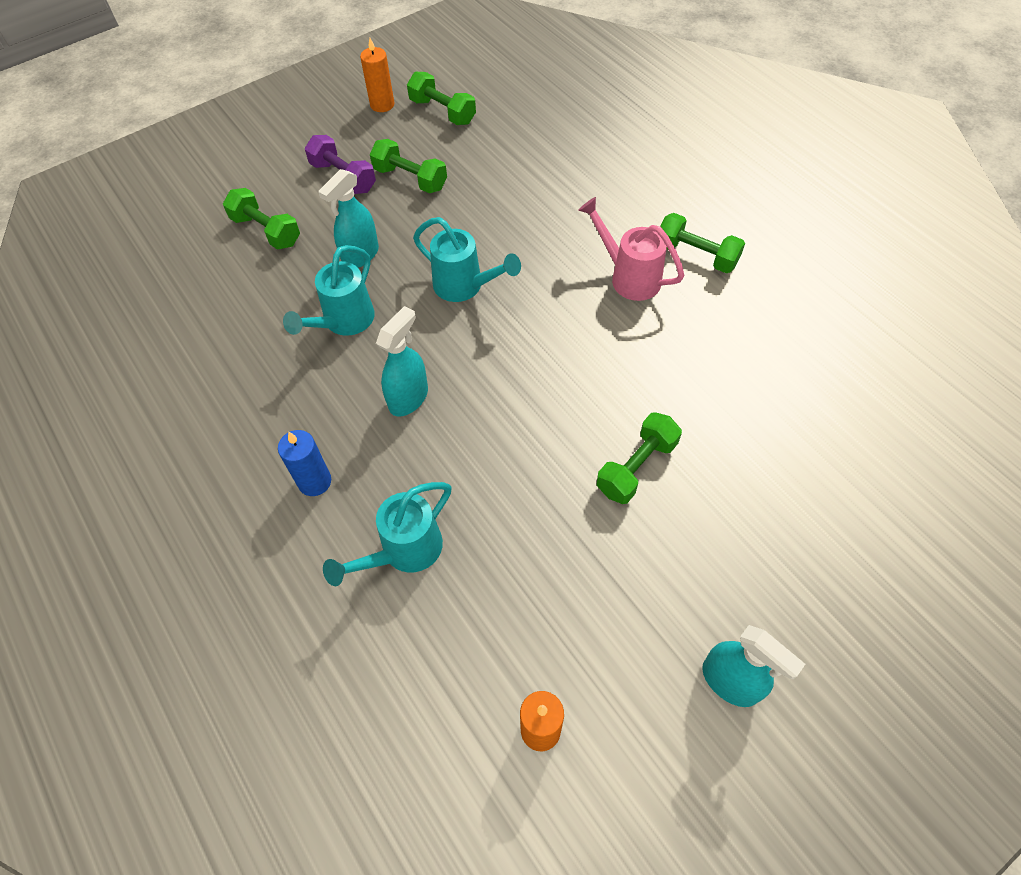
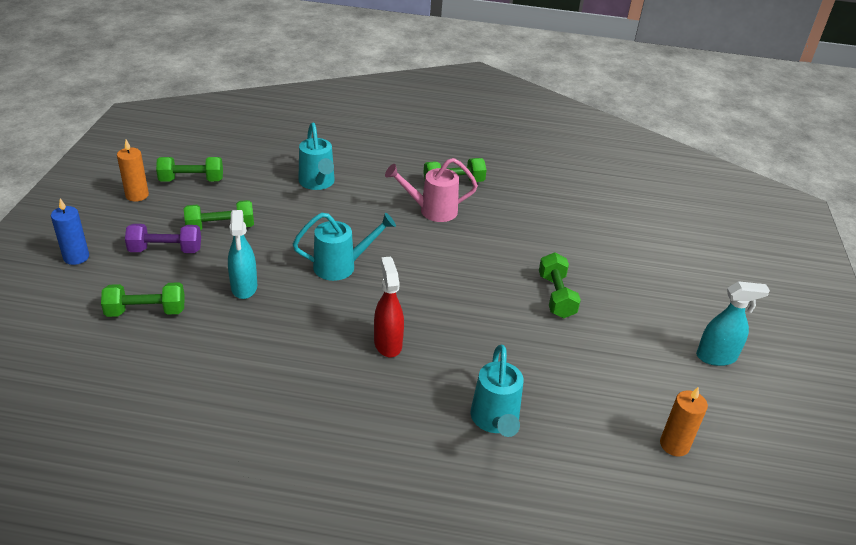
camera: 50 degrees left, 20 degrees down
(314, 481) = (390, 426): blue candle -> blue candle (76, 257)
(344, 322) = (285, 330): turquoise watering can -> turquoise watering can (317, 183)
(408, 398) = (387, 343): turquoise spray bottle -> red spray bottle

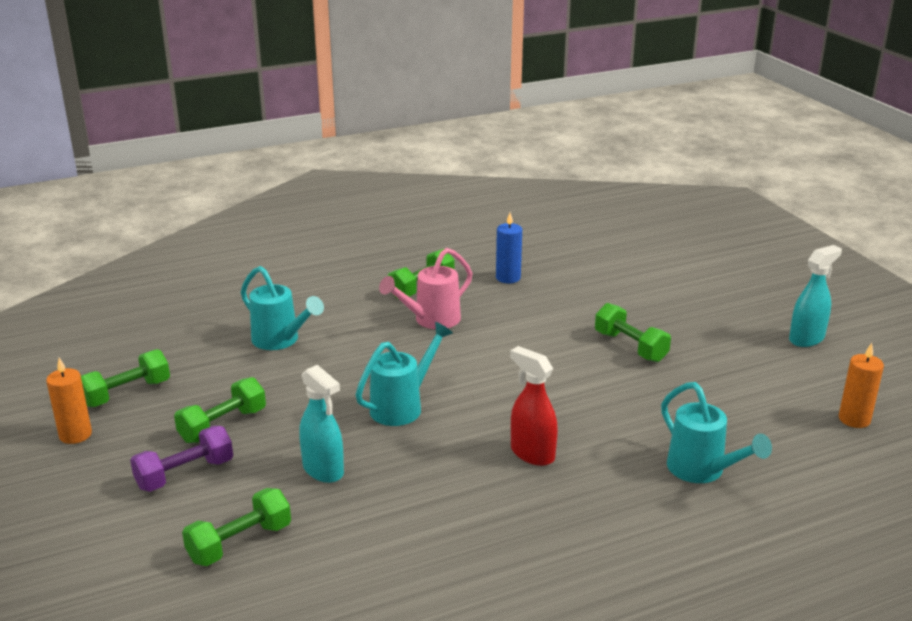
camera: 30 degrees left, 10 degrees down
(76, 257) = (78, 529): blue candle -> blue candle (508, 278)

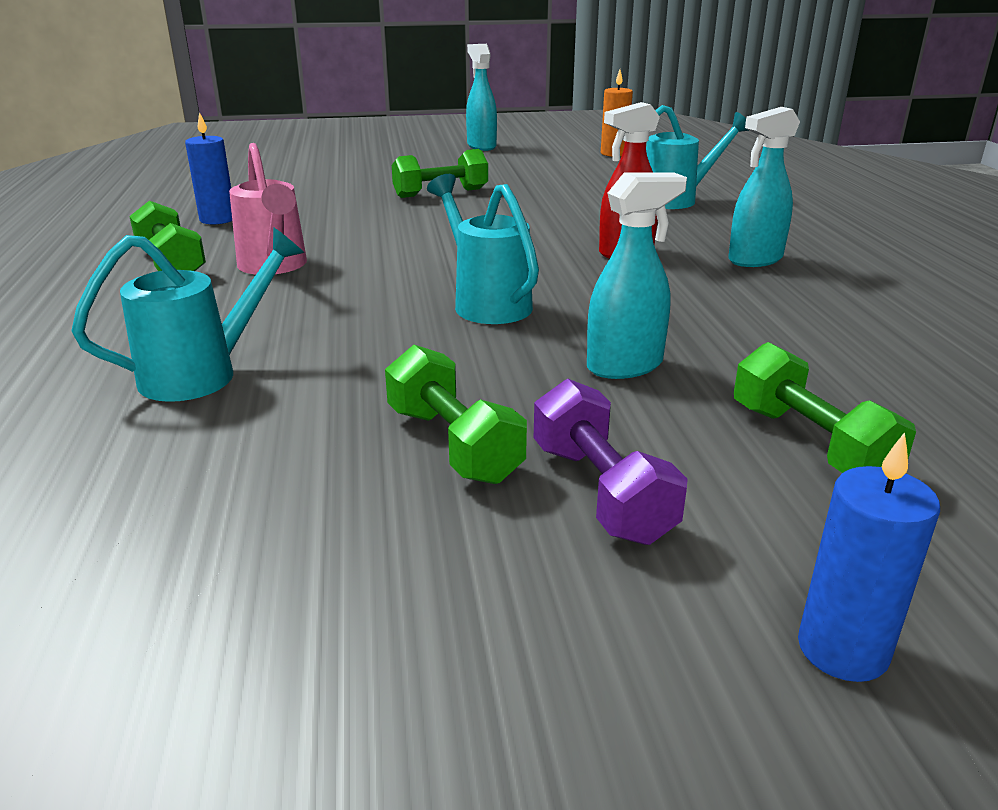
camera: 75 degrees left, 0 degrees up
(75, 435) = (372, 662): orange candle -> none
(75, 546) = (842, 649): none -> blue candle
(126, 393) = (234, 568): green dumbbell -> none
(548, 522) = (755, 259): none -> turquoise spray bottle

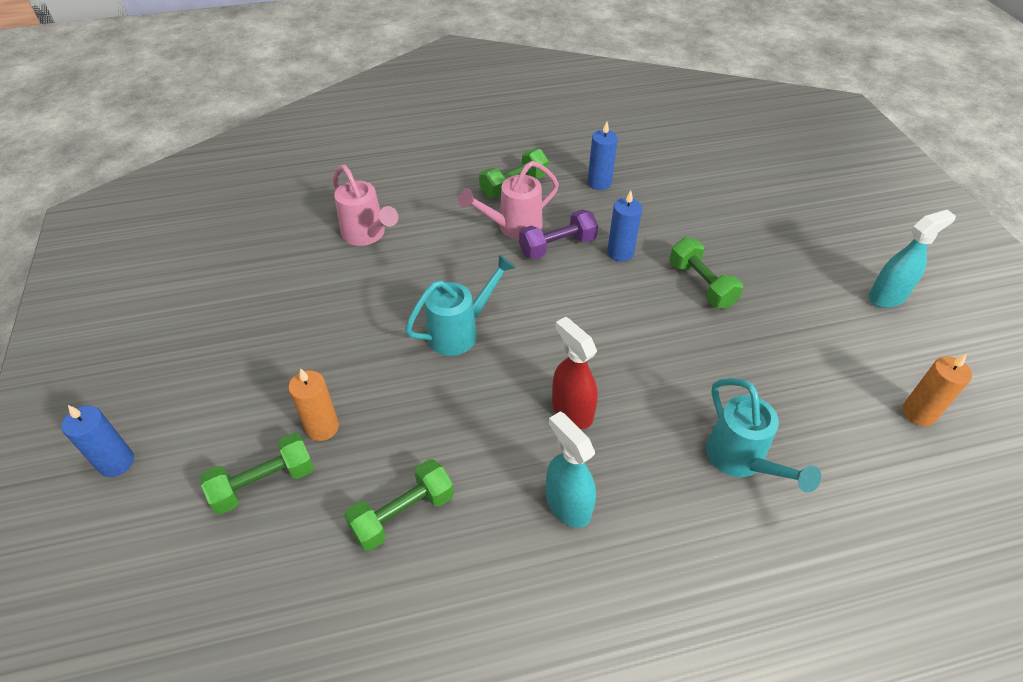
camera: 85 degrees right, 20 degrees up
(203, 374) = (367, 235): turquoise watering can -> pink watering can
(368, 218) = (620, 253): none -> blue candle
(453, 444) = (288, 332): green dumbbell -> green dumbbell (403, 514)
(601, 492) = (238, 388): purple dumbbell -> purple dumbbell (557, 246)
(625, 366) = (365, 402): turquoise spray bottle -> none
(682, 398) = (322, 427): none -> orange candle

